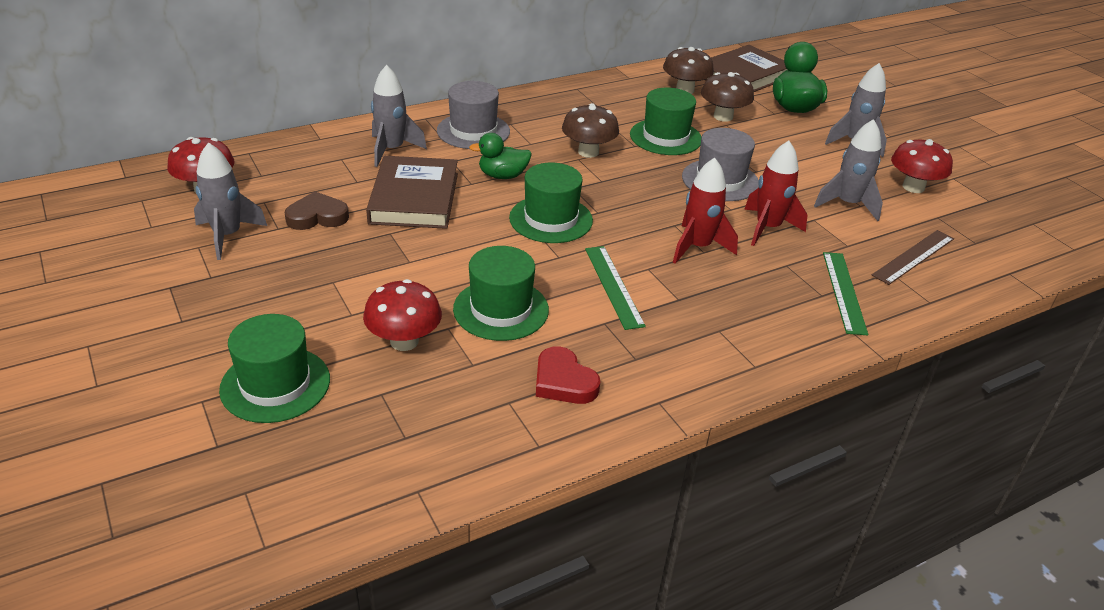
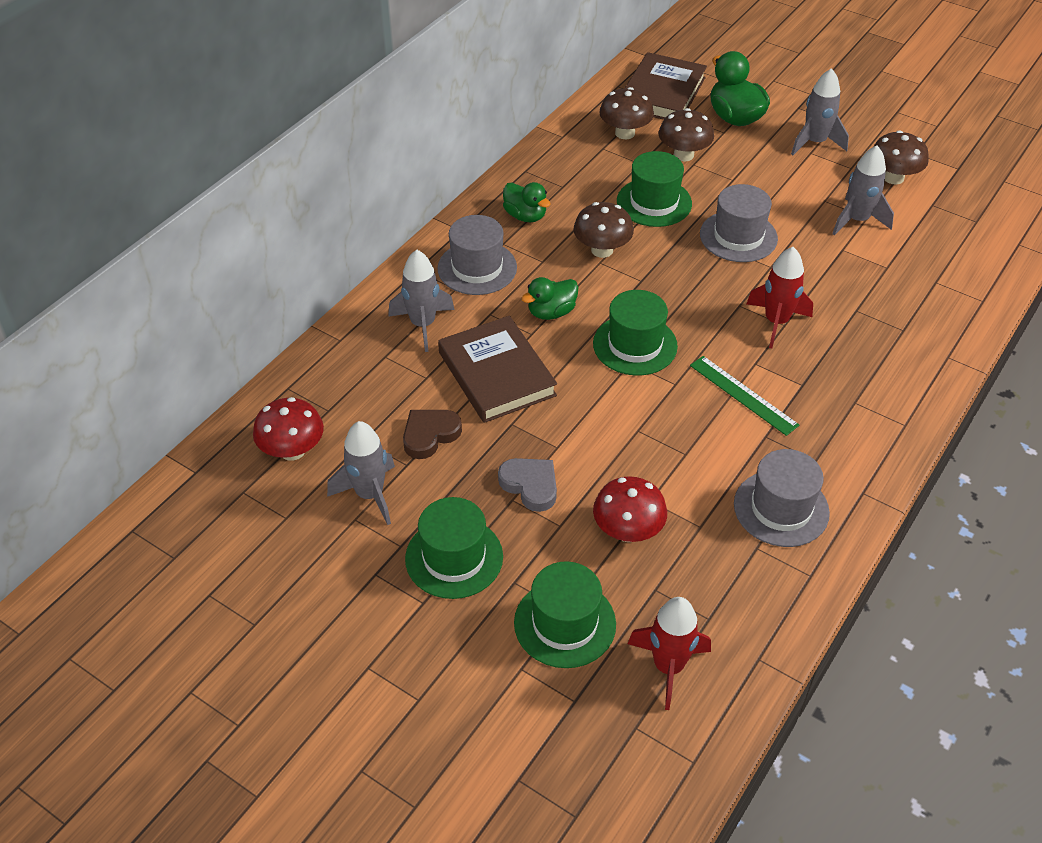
camera: 25 degrees left, 10 degrees up
(358, 278) = (530, 485): none -> grey heart
(501, 309) = (675, 461): green hat -> green hat (454, 557)
(547, 113) = (525, 216): none -> green duck
(563, 381) = (781, 508): red heart -> grey hat
(767, 228) = (814, 276): red rocket -> red rocket (668, 667)
(844, 292) = (917, 319): green ruler -> none
(913, 187) = (893, 178): red mushroom -> brown mushroom
(913, 257) = (942, 257): brown ruler -> none

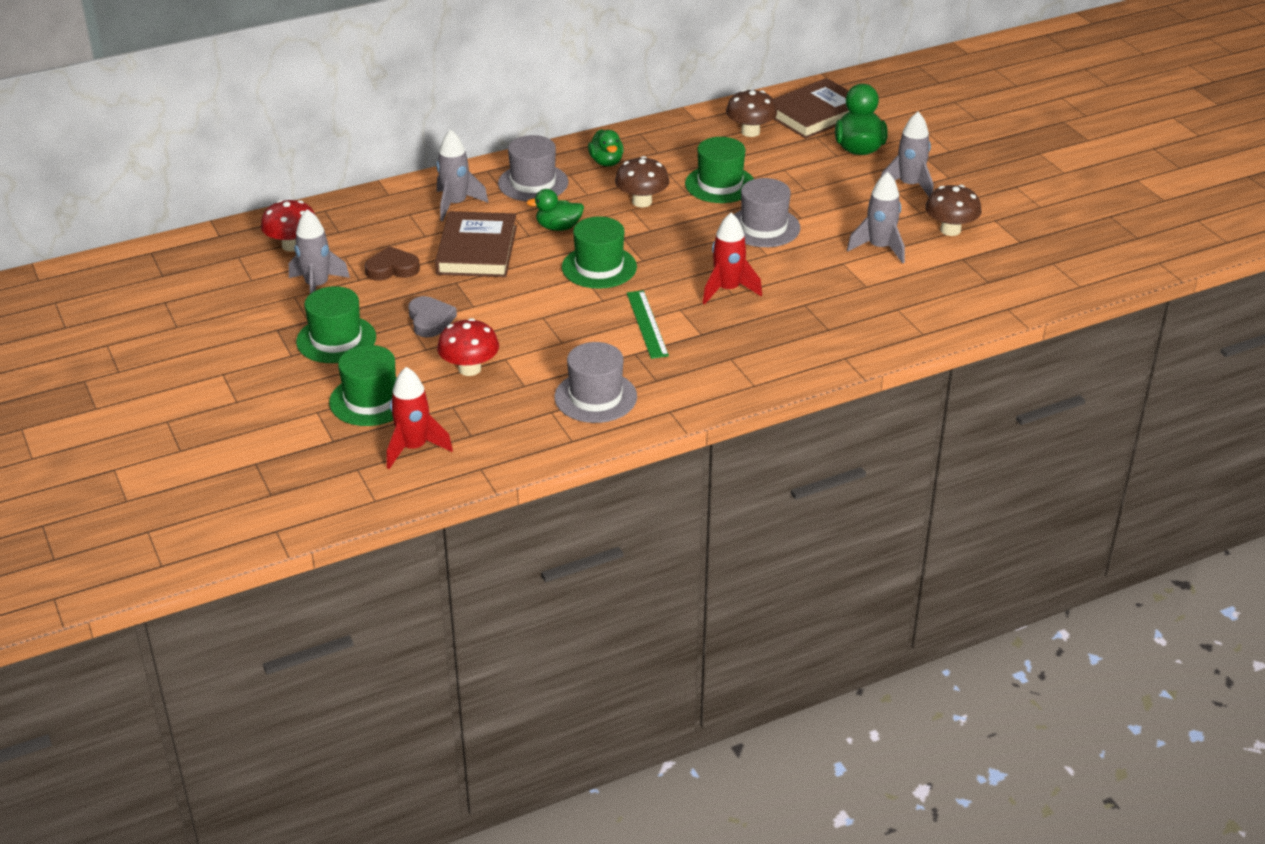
camera: 30 degrees right, 10 degrees down
(683, 155) = (783, 161): brown mushroom -> none

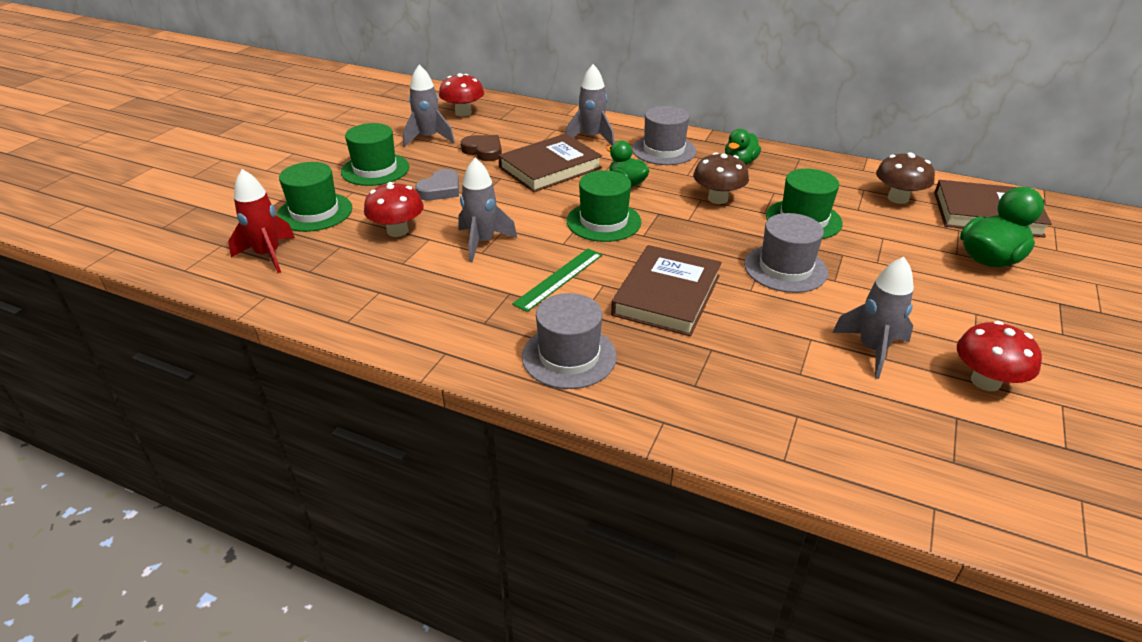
camera: 50 degrees right, 0 degrees up
(595, 397) = (423, 303): grey hat -> grey hat (569, 356)
(728, 290) = (666, 295): red rocket -> brown book
(909, 186) = (999, 316): grey rocket -> grey rocket (482, 242)
(950, 230) = (985, 381): brown mushroom -> red mushroom

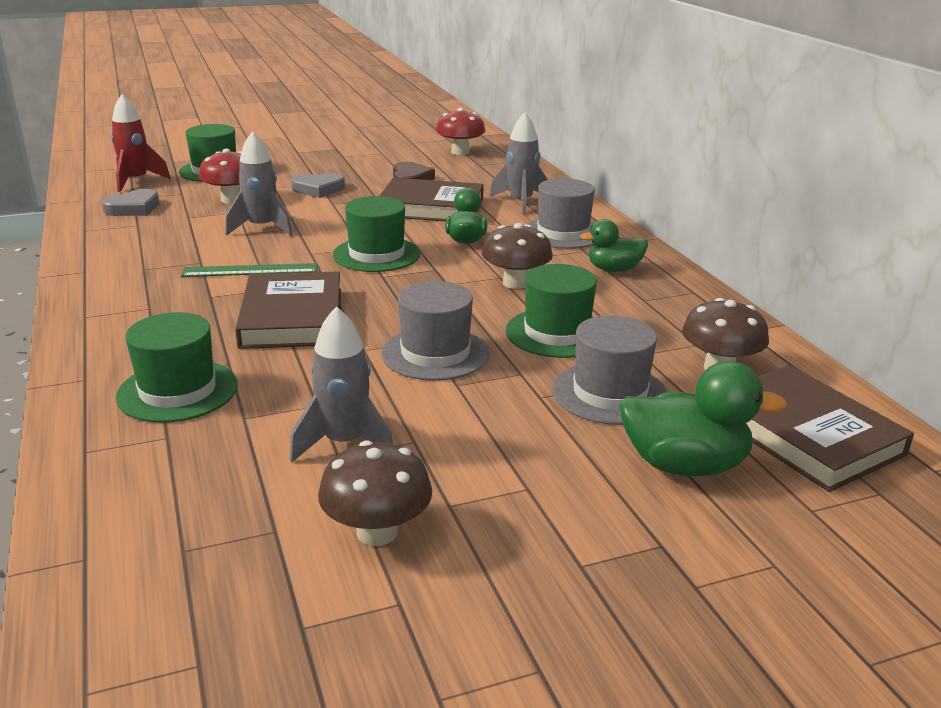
camera: 45 degrees right, 10 degrees down
(336, 280) = (133, 208): none -> grey heart
(375, 169) = (309, 163): green hat -> green hat (177, 391)
(428, 138) = (392, 158): grey rocket -> none
(569, 356) = (136, 312): grey hat -> grey hat (610, 393)
(666, 295) = (292, 317): brown book -> brown book turned 75 degrees counterclockwise
(985, 381) = (377, 532): red mushroom -> brown mushroom

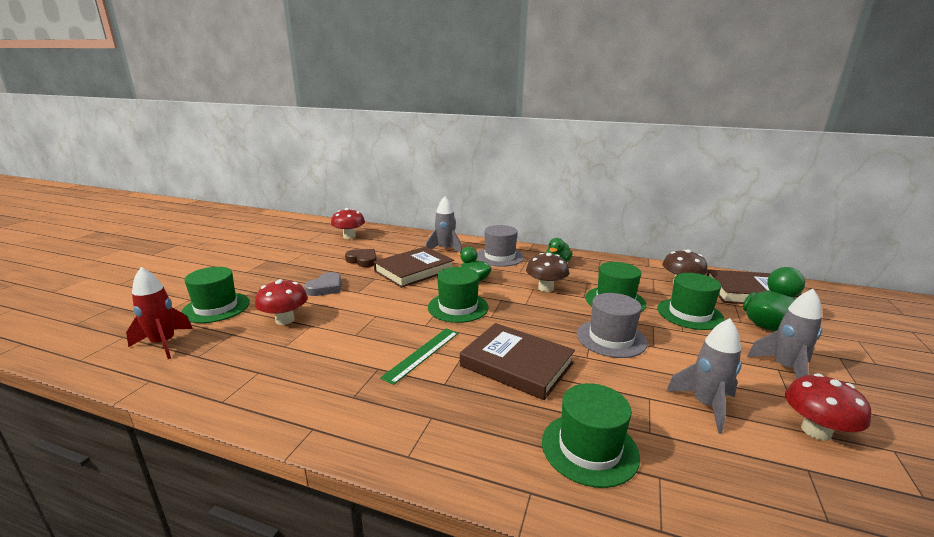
camera: 50 degrees left, 5 degrees down
(133, 208) = (220, 363): grey heart -> none
(262, 228) = (357, 326): grey rocket -> grey rocket (785, 368)
(377, 532) = (816, 431): brown mushroom -> red mushroom
(610, 393) = (689, 314): grey hat -> green hat

